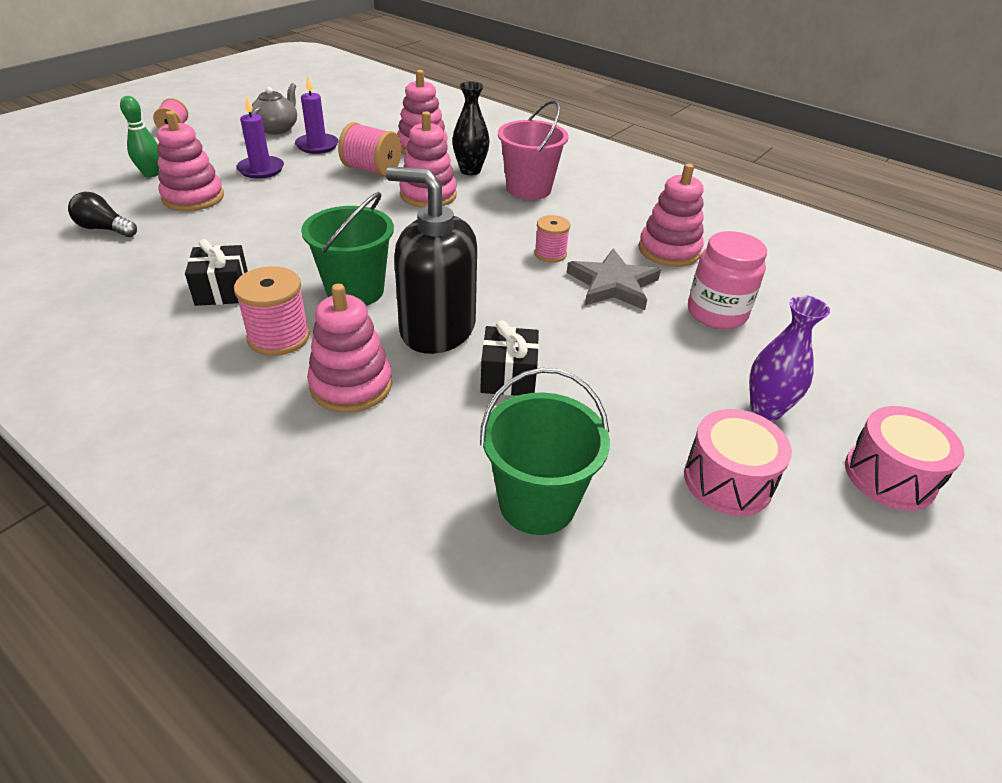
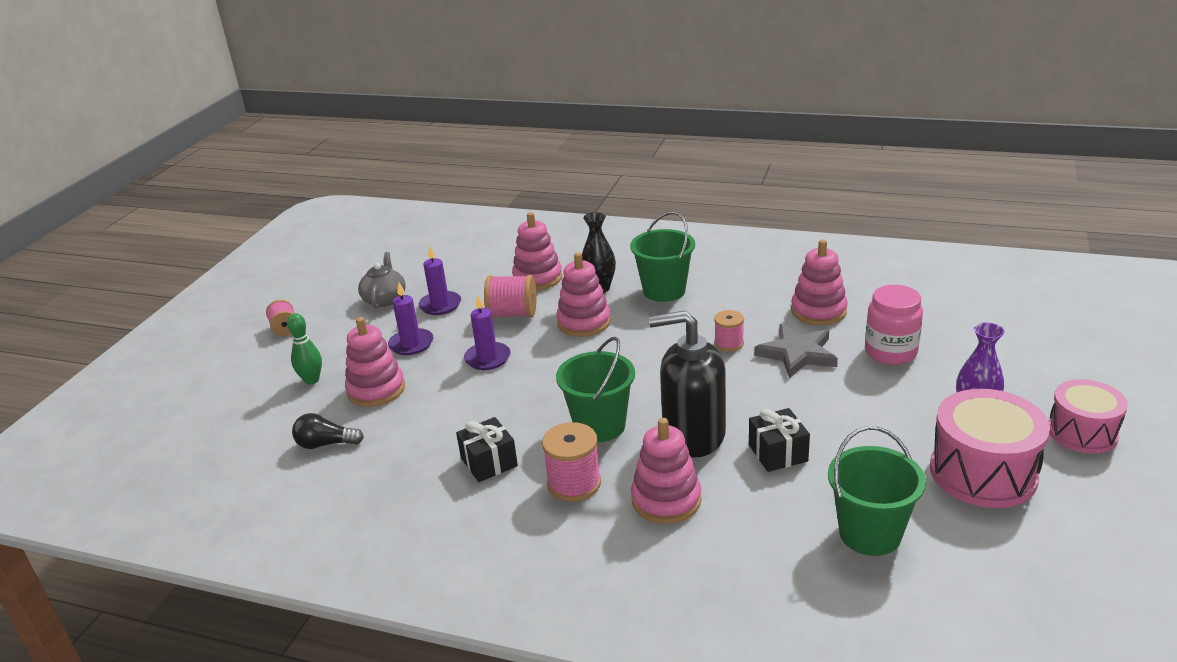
camera: 15 degrees left, 10 degrees down
(313, 200) = (487, 358): none -> purple candle
(528, 189) = (664, 290): pink bucket -> green bucket
(727, 480) = (983, 473): pink drum -> pink drum, size x1.51

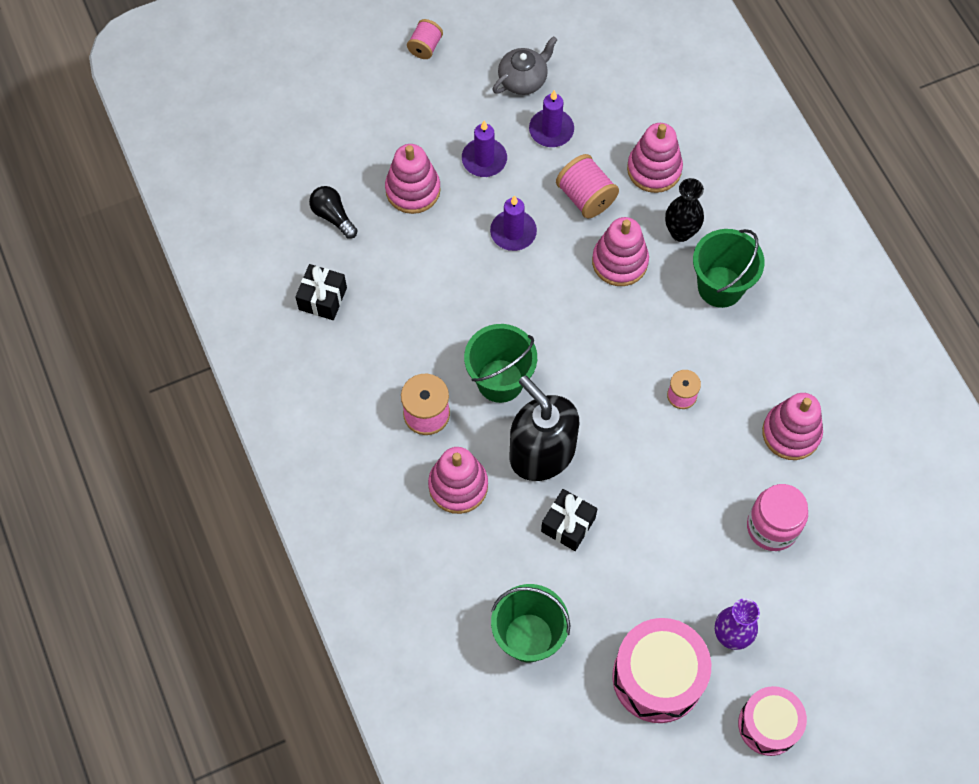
camera: 45 degrees right, 35 degrees up
(312, 380) = (386, 134): green bowling pin -> none
(489, 462) = (402, 340): black gift -> black gift (323, 298)
(797, 354) = (710, 457): grey star -> none

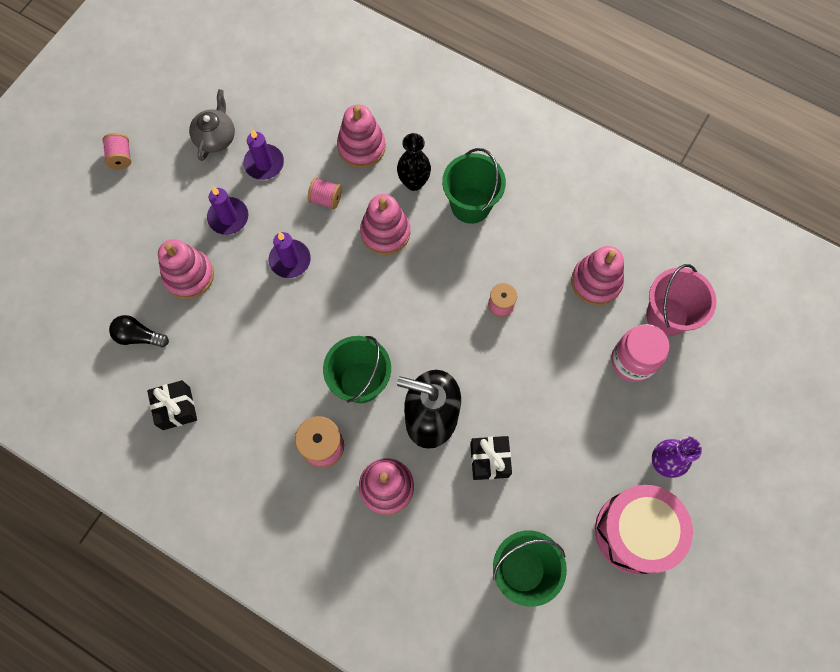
camera: 35 degrees left, 5 degrees up
(586, 197) = (326, 199): pink spool -> pink spool, size x0.65
(768, 725) = (735, 511): pink drum -> none
(838, 509) = (667, 316): none -> pink bucket

